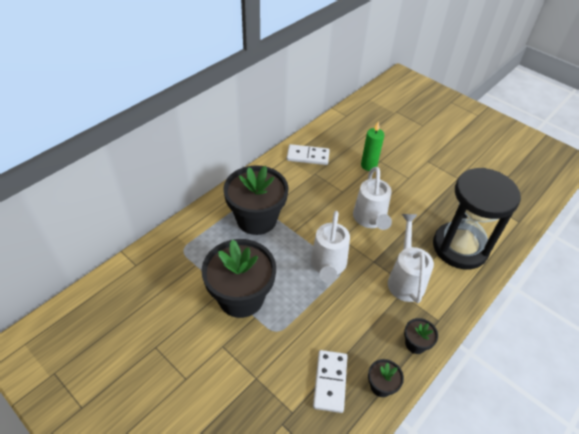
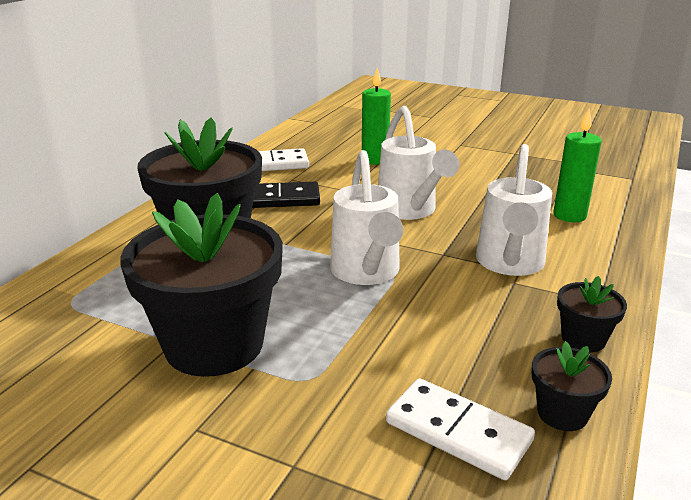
camera: 15 degrees left, 20 degrees down
(302, 191) = (280, 199): none -> black domino
(330, 382) = (458, 432): white domino -> white domino turned 45 degrees counterclockwise
(405, 279) = (509, 264): white watering can -> white watering can turned 150 degrees counterclockwise
(460, 247) = (569, 215): black hourglass -> green candle

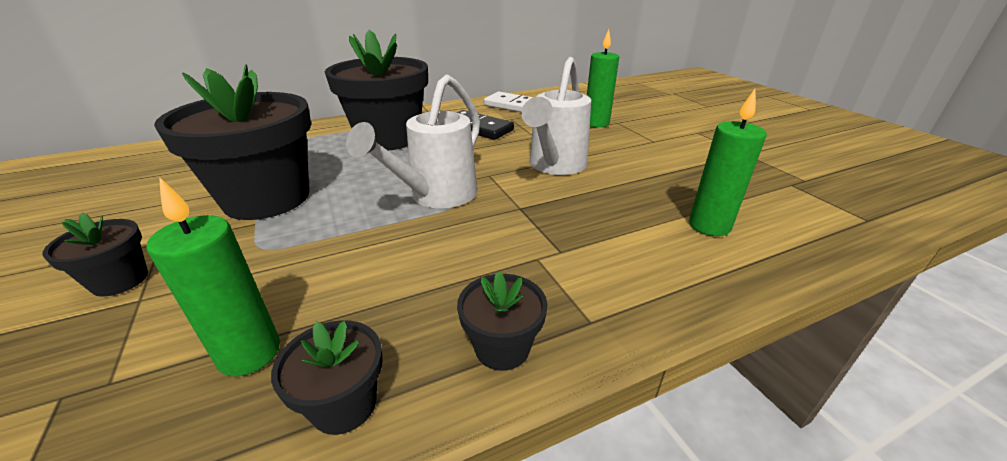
camera: 40 degrees right, 5 degrees up
(239, 468) = (120, 280): none -> black flower pot
(458, 432) = (249, 353): white domino -> green candle
(509, 264) = (562, 241): white watering can -> none

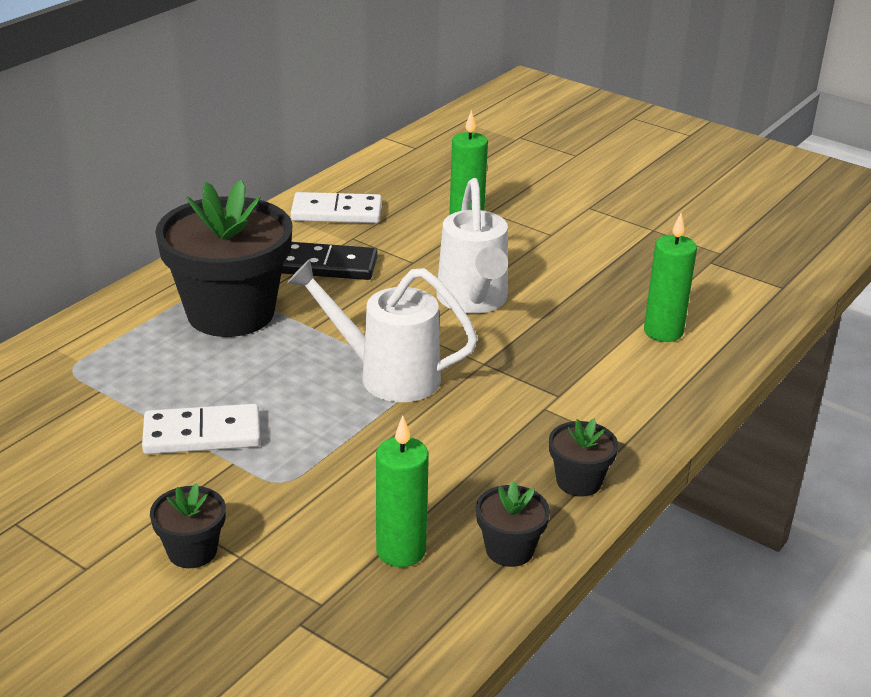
camera: 30 degrees left, 0 degrees up
(267, 198) = (202, 434): black flower pot -> white domino
(436, 196) = (387, 375): white watering can -> white watering can turned 105 degrees clockwise

